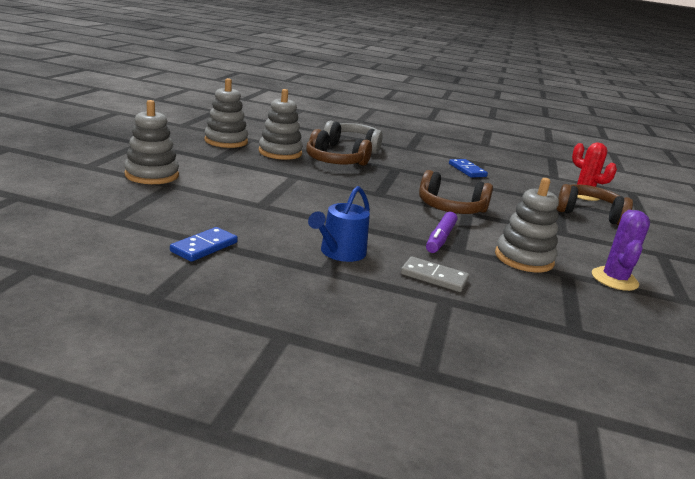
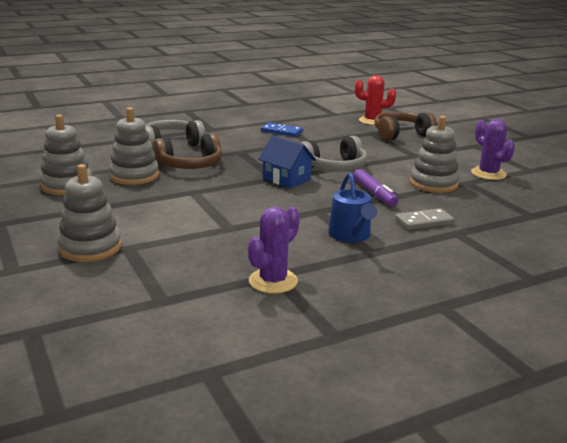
camera: 40 degrees left, 0 degrees up
(204, 247) = (273, 281): blue domino -> purple cactus
(386, 198) = (286, 179): none -> blue house
(450, 208) = (334, 168): brown headphones -> grey headphones

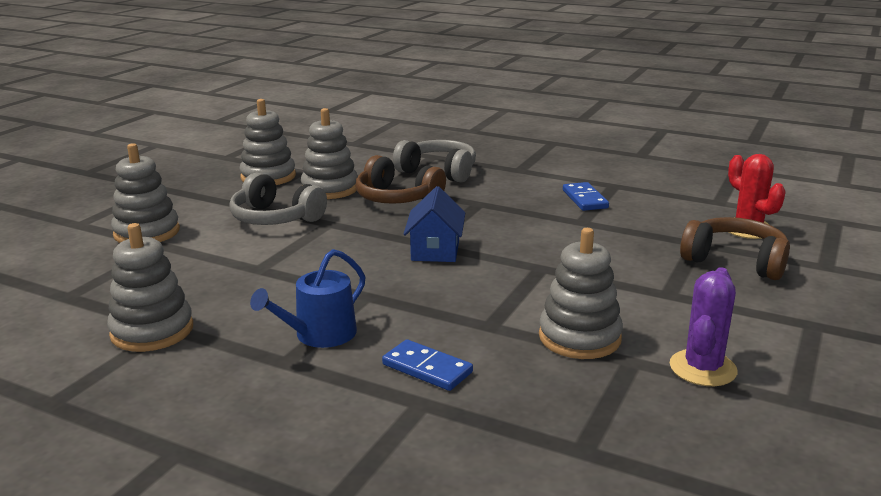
camera: 55 degrees right, 0 degrees up
(273, 281) = (152, 331): purple cactus -> grey stacking toy
(334, 168) = (519, 262): grey headphones -> grey headphones (275, 218)
(374, 193) = (474, 309): purple marker -> none
(424, 222) = (427, 368): grey domino -> blue domino

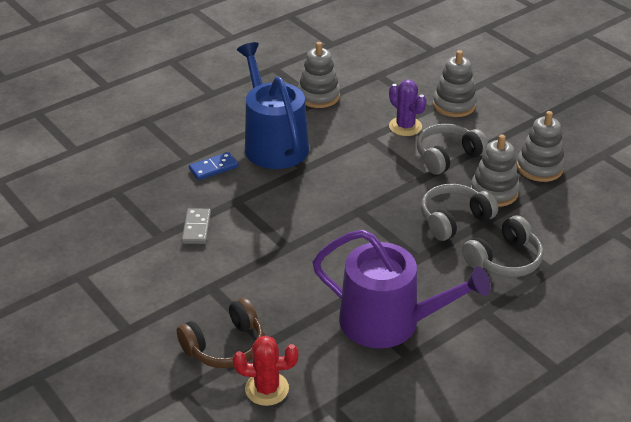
camera: 115 degrees right, 15 degrees up
(319, 335) = (273, 143): blue watering can -> blue watering can, size x1.92
(397, 198) = (454, 220): brown headphones -> grey headphones
(435, 250) = (346, 211): blue house -> none
(579, 337) = (196, 228): grey stacking toy -> grey domino
(585, 199) = (389, 322): blue domino -> purple watering can
(702, 368) = (132, 258): purple cactus -> purple cactus (405, 126)

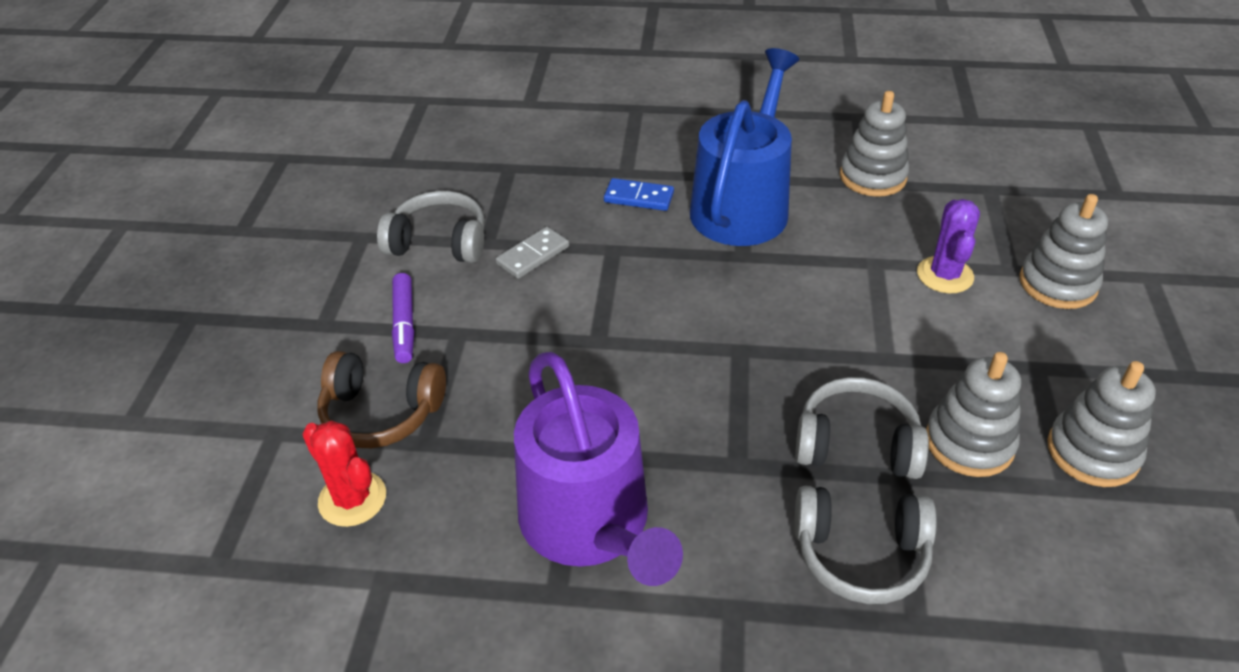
camera: 45 degrees right, 5 degrees up
(174, 301) = (404, 324): none -> purple marker
(447, 156) = (958, 350): grey headphones -> grey headphones (439, 242)

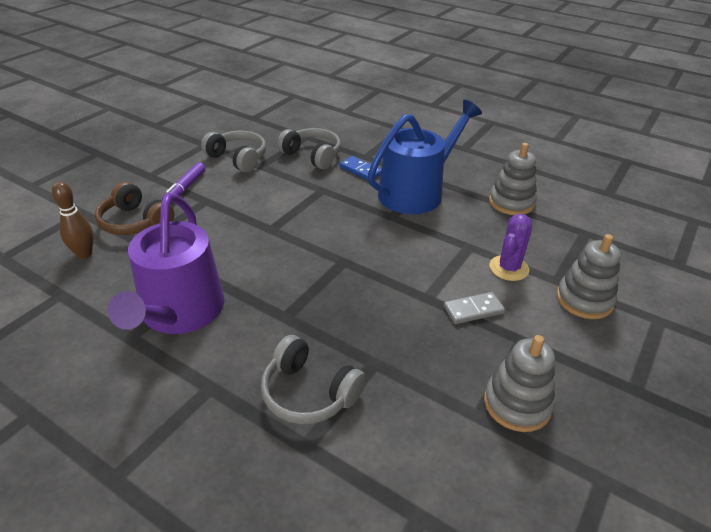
camera: 25 degrees right, 5 degrees down
(352, 499) = (84, 254): red cactus -> brown bowling pin
(533, 255) = (278, 179): grey domino -> grey domino (473, 310)
(856, 444) = (364, 335): grey headphones -> grey headphones (312, 156)
(969, 442) = (436, 363): grey stacking toy -> none

